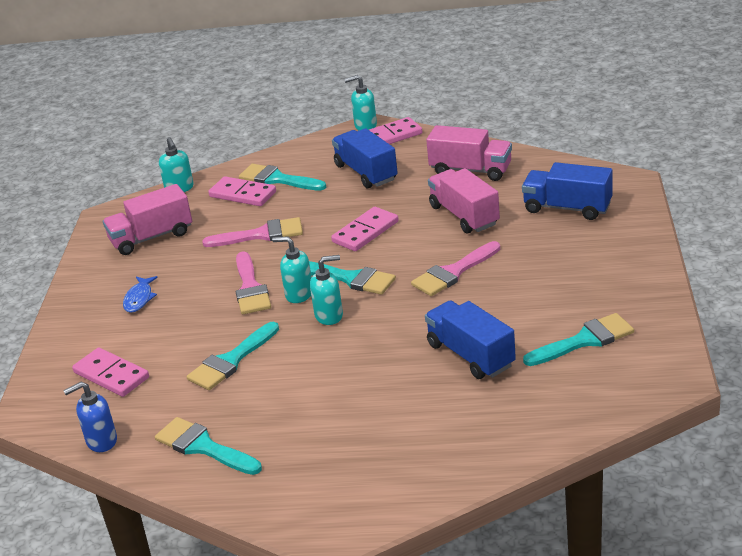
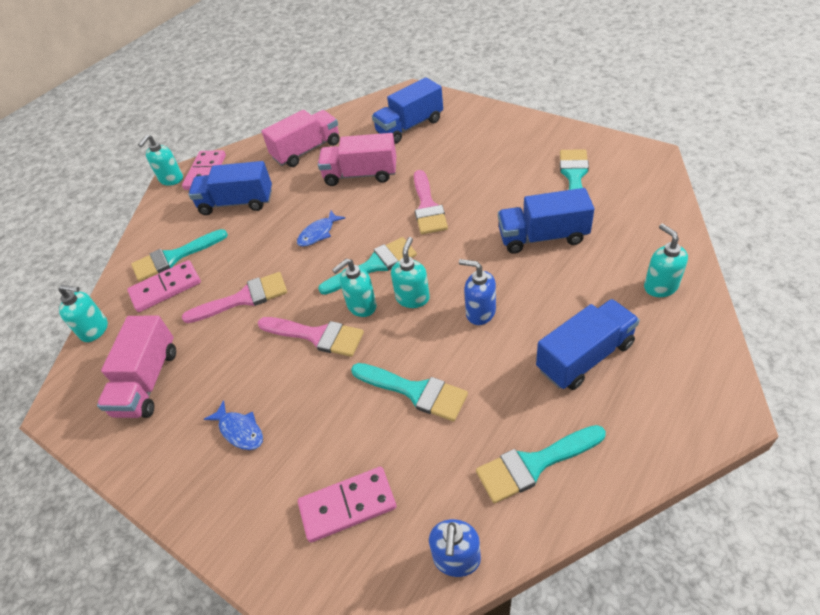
camera: 55 degrees left, 15 degrees up
(231, 361) = (415, 391): turquoise brush -> turquoise brush turned 45 degrees counterclockwise
(261, 235) = (244, 298): pink brush -> pink brush turned 45 degrees clockwise
(334, 434) = (584, 357): none -> blue truck
(341, 358) = (480, 312): none -> blue soap dispenser
(365, 232) = (318, 233): pink domino -> blue fish
(461, 450) = (660, 286): none -> turquoise soap dispenser

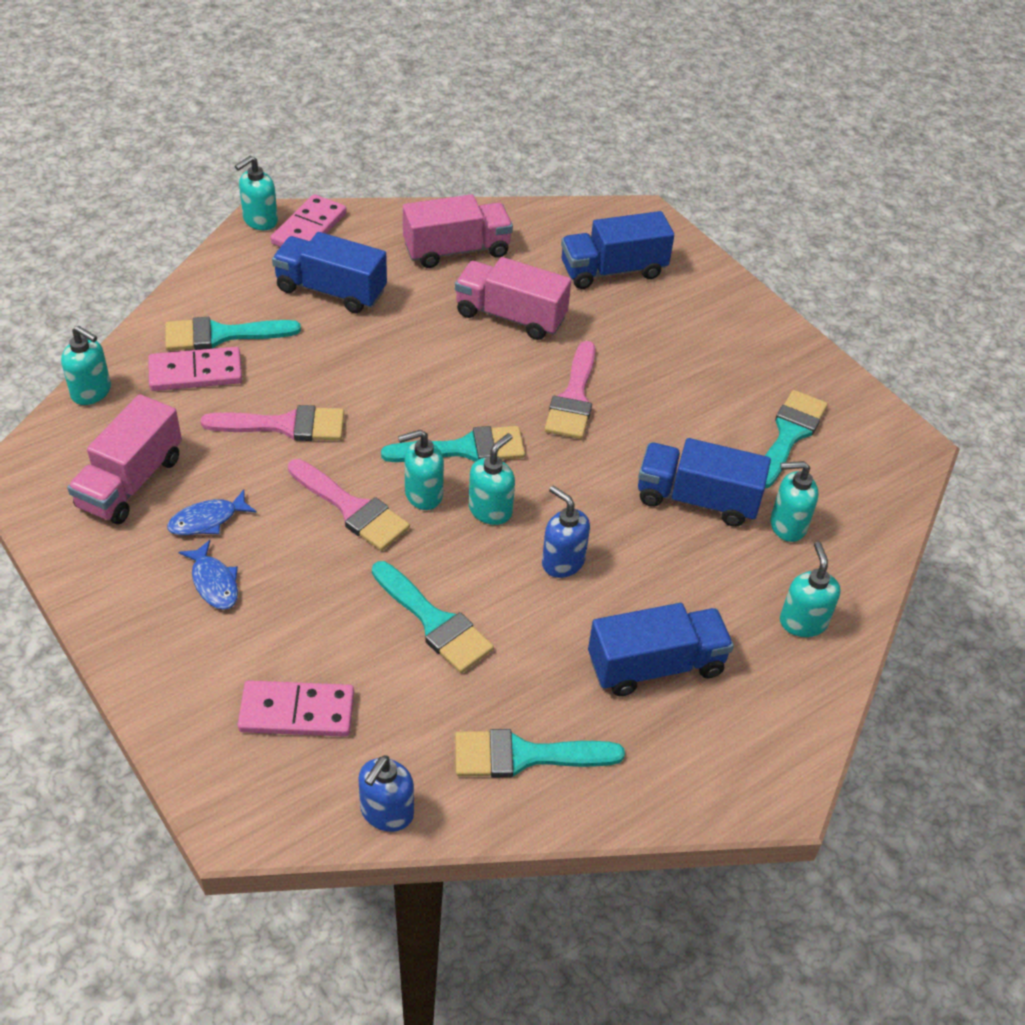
camera: 10 degrees right, 0 degrees up
(318, 233) = (416, 377): blue fish -> blue fish (207, 520)
(609, 230) = (787, 525): none -> turquoise soap dispenser

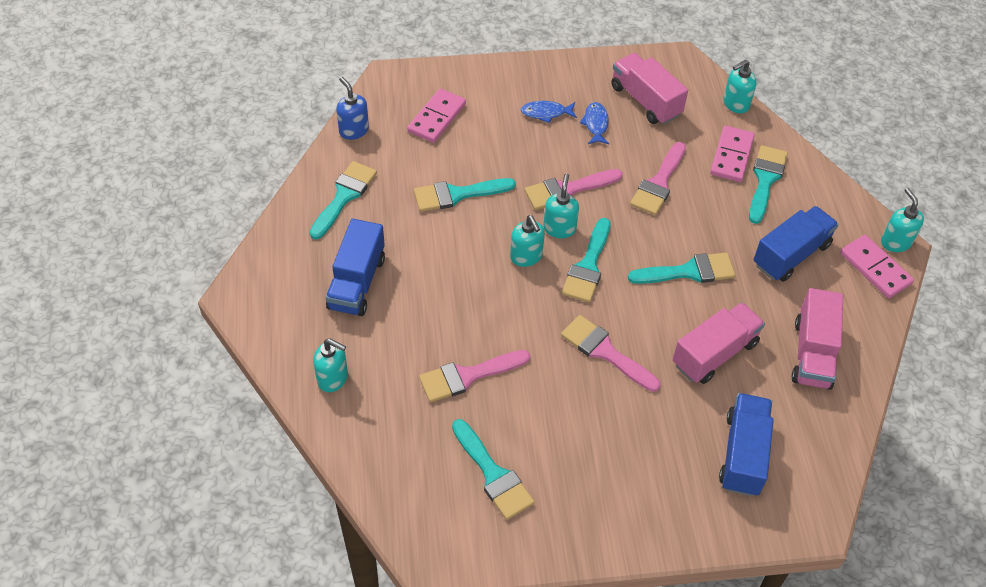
camera: 120 degrees right, 5 degrees up
(411, 363) = (689, 271): none -> turquoise brush
(562, 562) = (462, 274): blue soap dispenser -> none
(697, 499) = (467, 376): blue truck -> pink brush
(787, 525) = (412, 418): turquoise soap dispenser -> none

